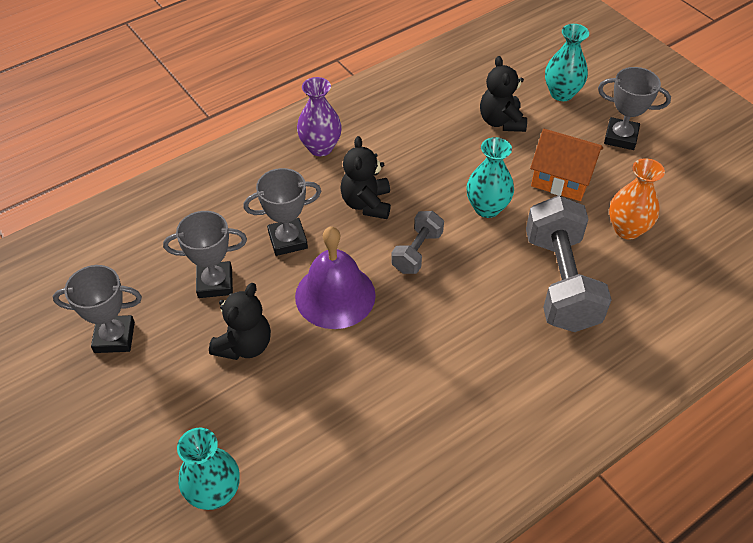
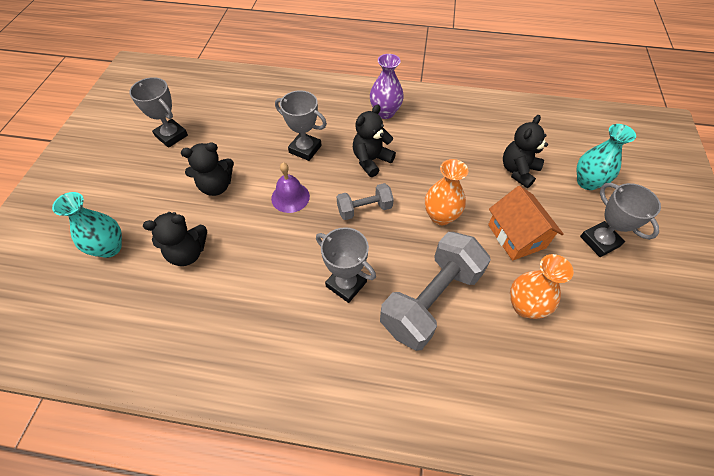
camera: 45 degrees right, 5 degrees up
(215, 283) = (244, 144): grey trophy -> grey trophy (346, 284)
(305, 425) = (188, 253): none -> black teddy bear
(335, 295) = (290, 197): purple bell -> purple bell, size x0.63
(487, 208) = (440, 216): turquoise vase -> orange vase

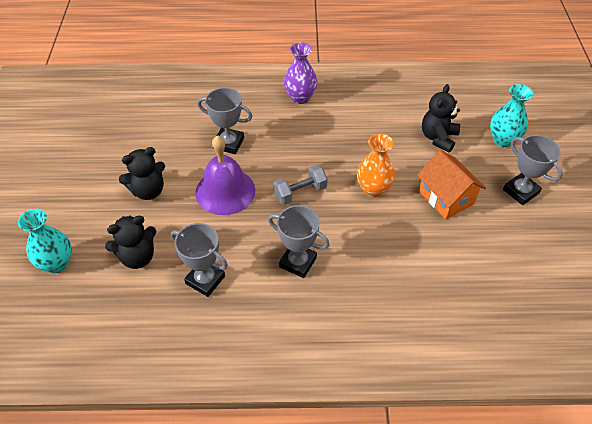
camera: 10 degrees left, 5 degrees down
(171, 136) = (87, 147): grey trophy -> grey trophy (205, 280)
(290, 197) = (225, 191): purple bell -> purple bell, size x1.58
(371, 160) = (296, 146): black teddy bear -> none
(431, 300) = (379, 264): grey dumbbell -> none
(525, 306) = (463, 257): orange vase -> none

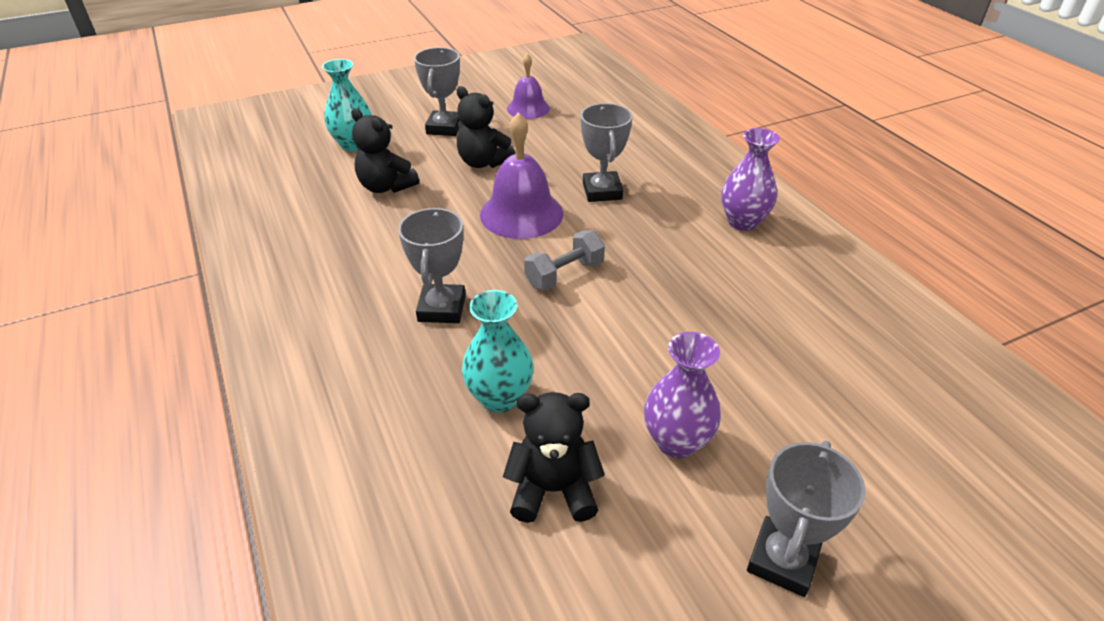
camera: 65 degrees right, 10 degrees down
(93, 141) = (528, 108): none -> purple bell
(205, 280) = (376, 242): grey trophy -> grey trophy (444, 128)
(300, 192) = (564, 274): grey dumbbell -> grey dumbbell turned 75 degrees counterclockwise
(373, 189) = (626, 345): orange vase -> none
(438, 138) = (809, 395): black teddy bear -> black teddy bear (553, 490)
(446, 197) = (676, 441): orange house -> purple vase
(503, 140) = (898, 496): turquoise vase -> turquoise vase (500, 397)

